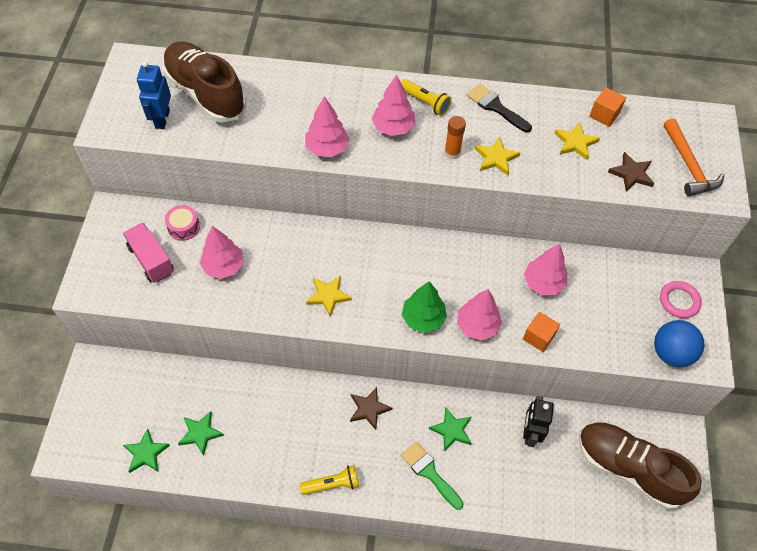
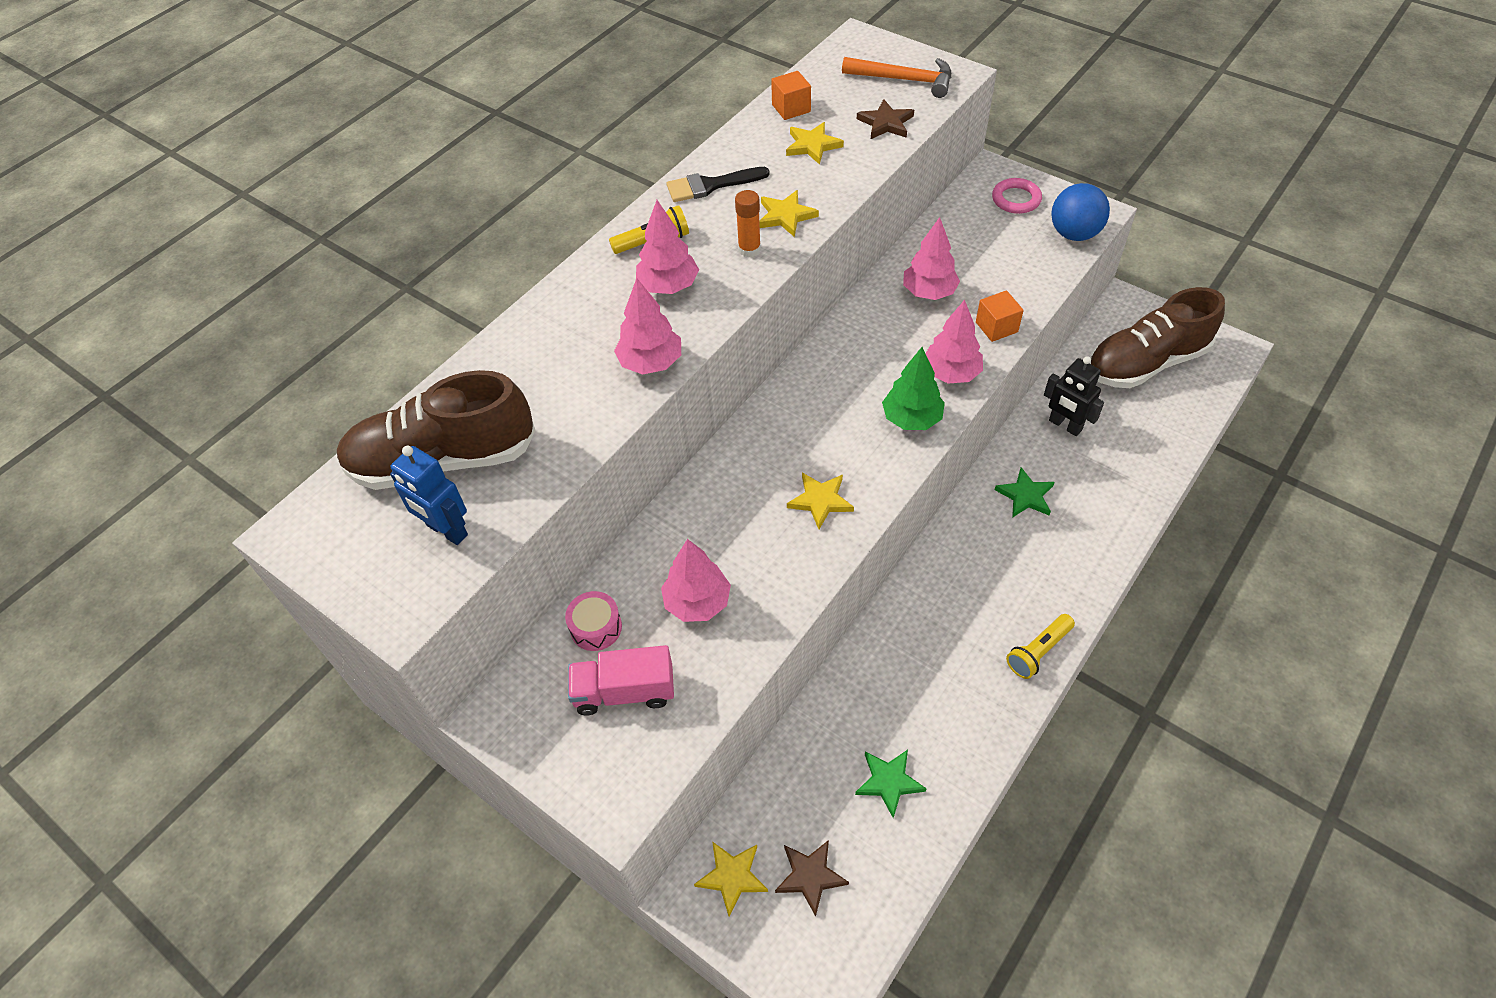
camera: 55 degrees left, 5 degrees down
(109, 378) = (732, 876): none -> yellow star
(146, 453) = (883, 869): green star -> none
(332, 484) = (1038, 651): yellow flashlight -> yellow flashlight turned 150 degrees counterclockwise
(369, 409) = (955, 567): brown star -> brown star (810, 876)
(429, 472) = (1069, 542): green brush -> none

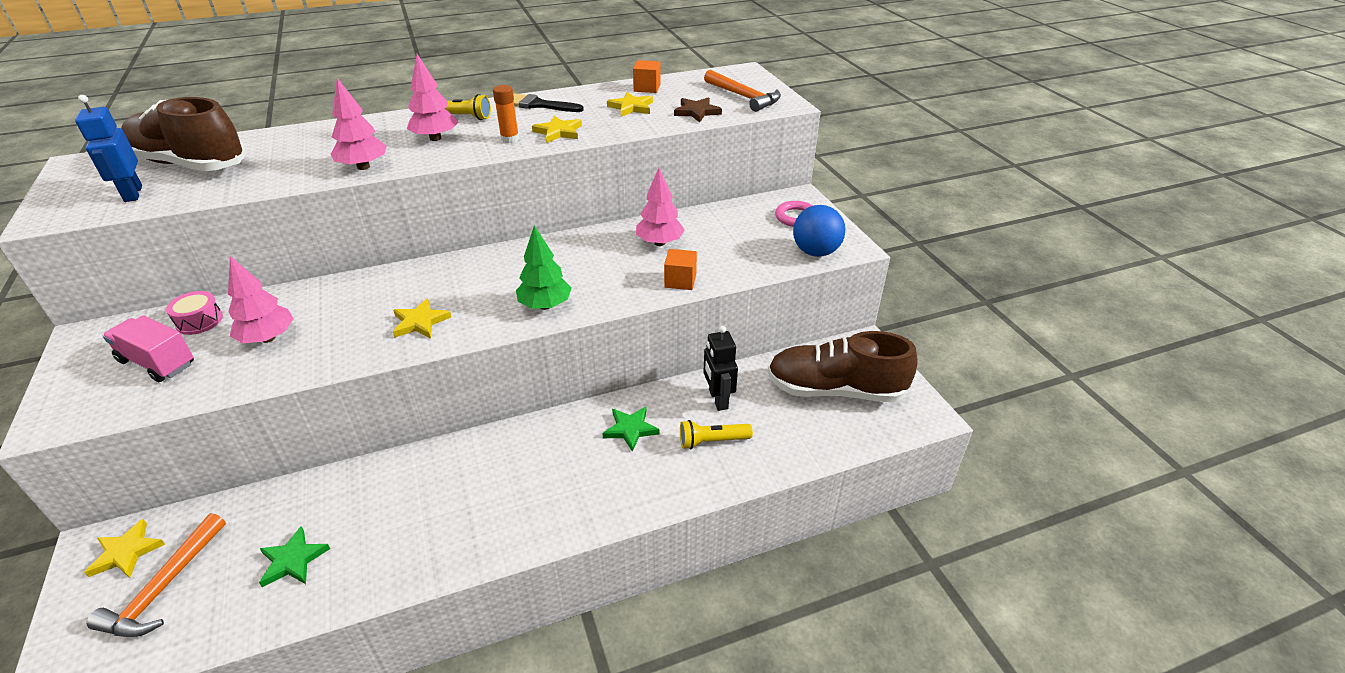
camera: 30 degrees right, 15 degrees down
(810, 876) = (164, 587): brown star -> orange hammer
(951, 373) = (609, 292): pink tree -> none
(1038, 651) = (506, 540): yellow flashlight -> yellow flashlight (712, 441)

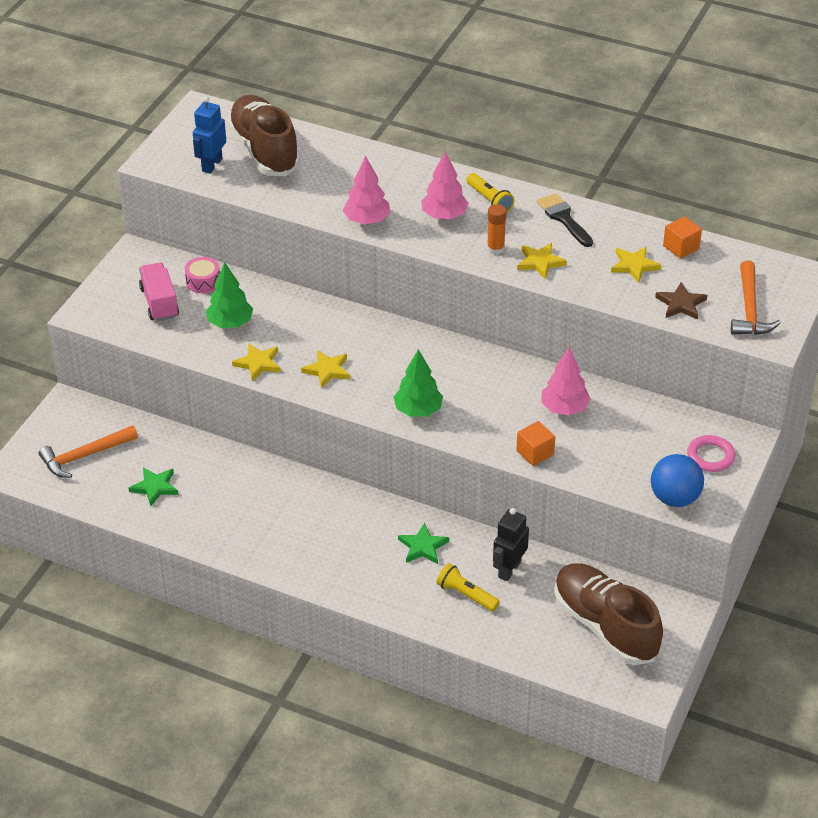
camera: 45 degrees right, 5 degrees up
(126, 552) = (80, 420): yellow star -> yellow star (258, 363)
(268, 338) = (230, 323): pink tree -> green tree

